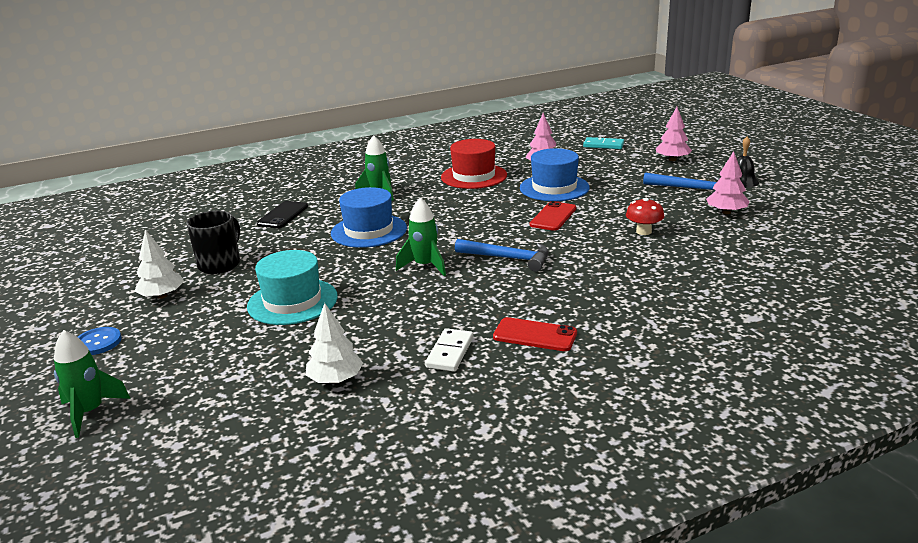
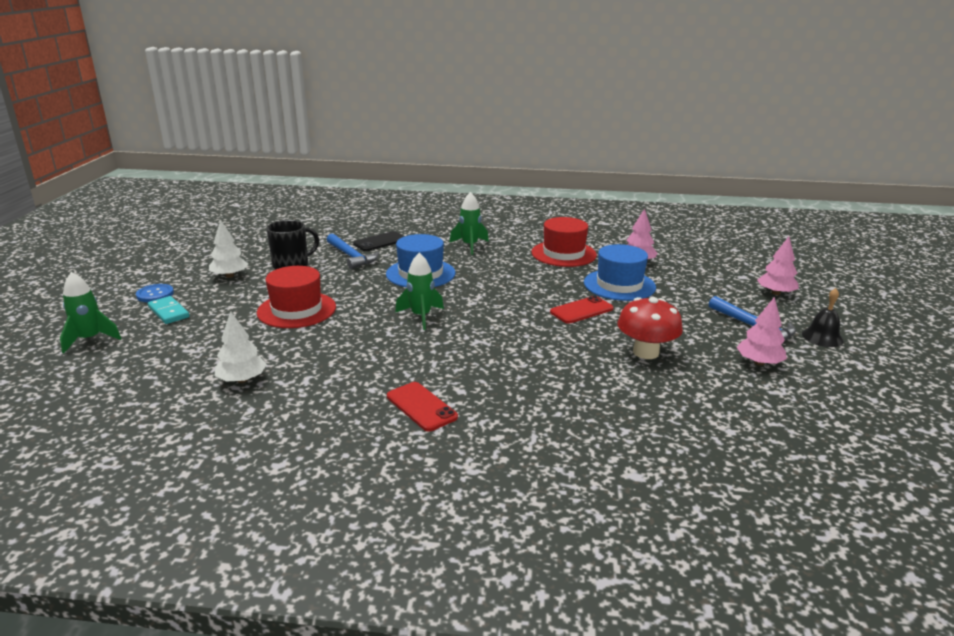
camera: 30 degrees right, 0 degrees up
(292, 301) = (296, 310): turquoise hat -> red hat
(450, 352) = (341, 393): white domino -> none
(508, 258) = (492, 333): blue hammer -> blue hammer (351, 256)
(603, 145) = (723, 259): turquoise domino -> turquoise domino (169, 312)
(643, 231) = (646, 352): red mushroom -> red mushroom, size x1.56

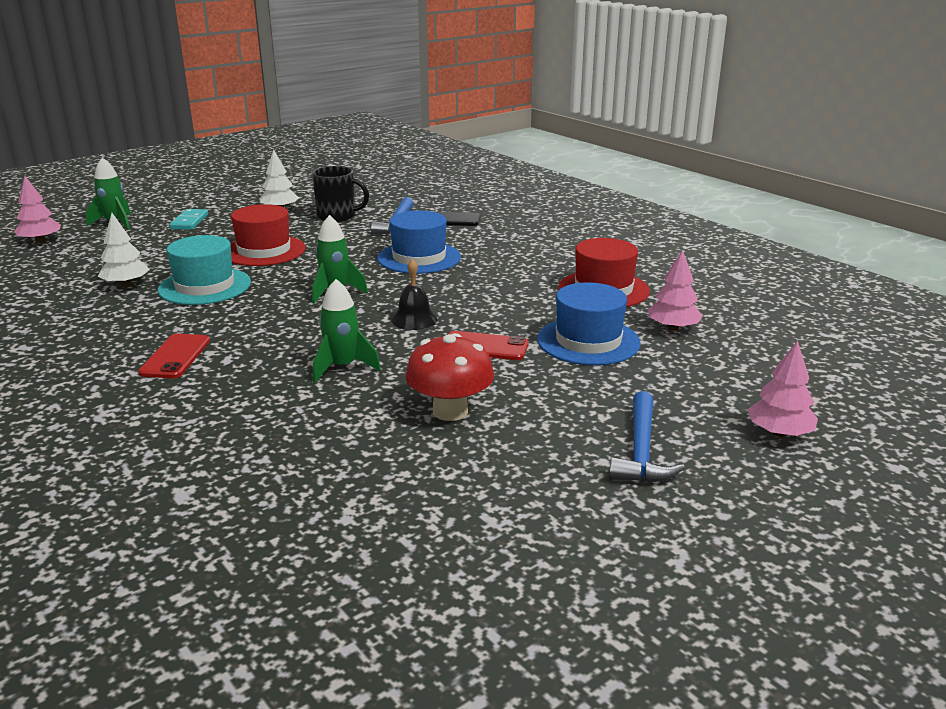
camera: 45 degrees right, 0 degrees up
(155, 294) = (209, 207): blue button -> none
(316, 353) = (205, 286): none -> turquoise hat
(470, 246) = (523, 249): green rocket -> green rocket (342, 367)
(759, 362) = (547, 484): pink tree -> pink tree (40, 241)
(822, 337) = (709, 506): black bell -> black bell (414, 319)

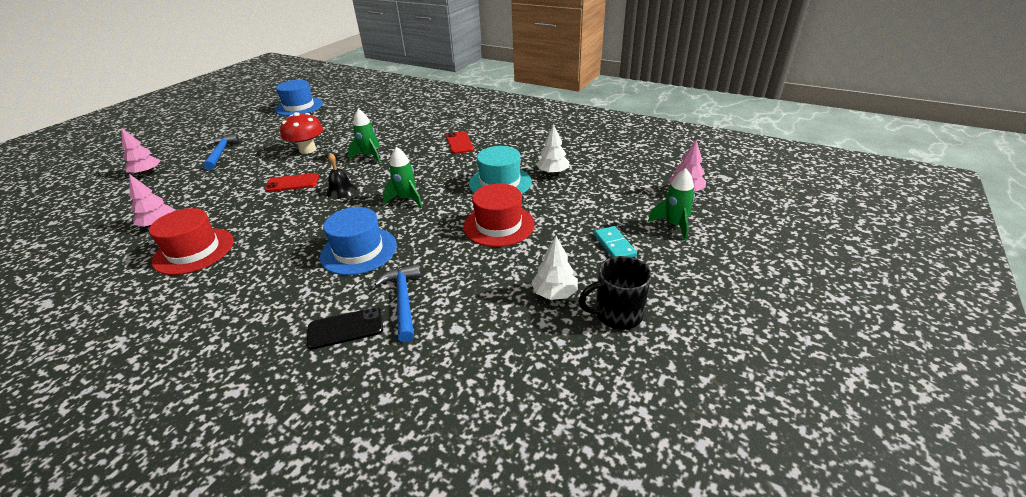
camera: 160 degrees right, 10 degrees up
(337, 216) = (479, 298): black mug -> black mug (617, 314)
(588, 341) = (225, 201): blue hat -> blue hat (299, 107)

